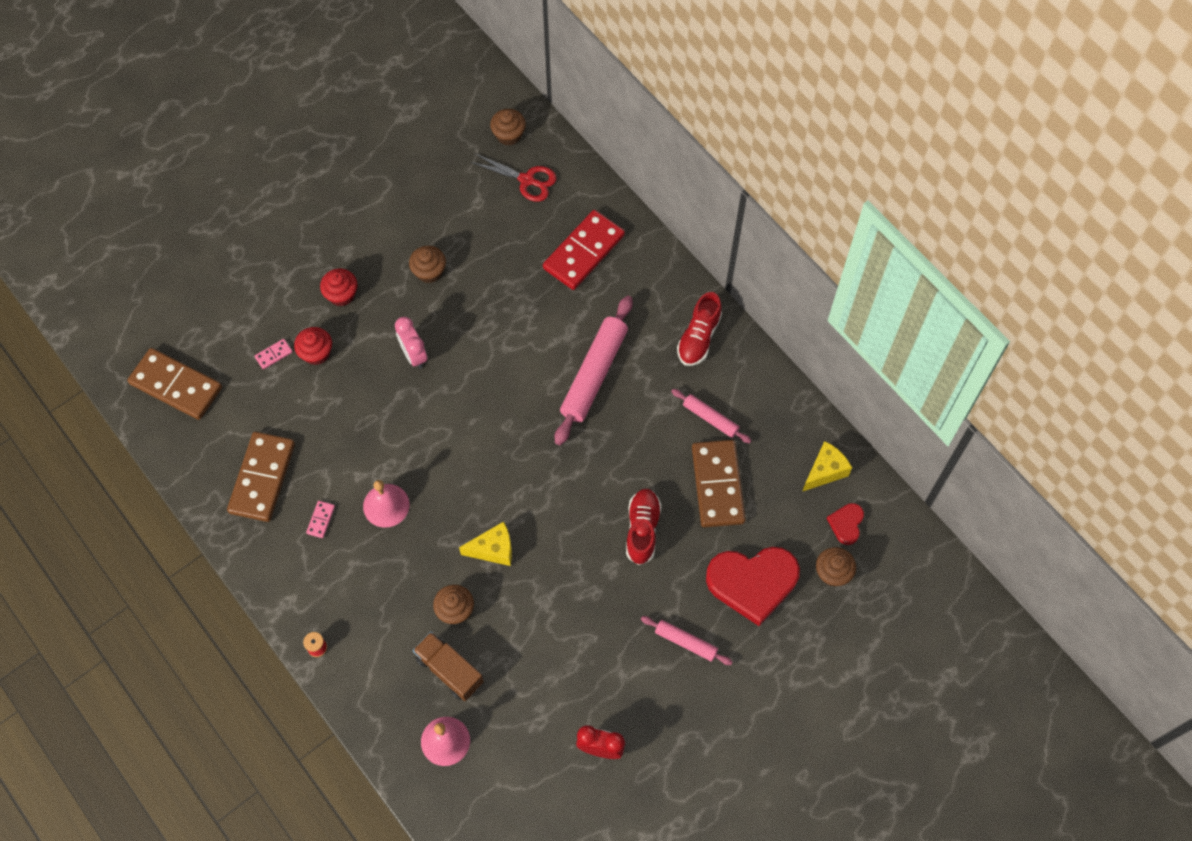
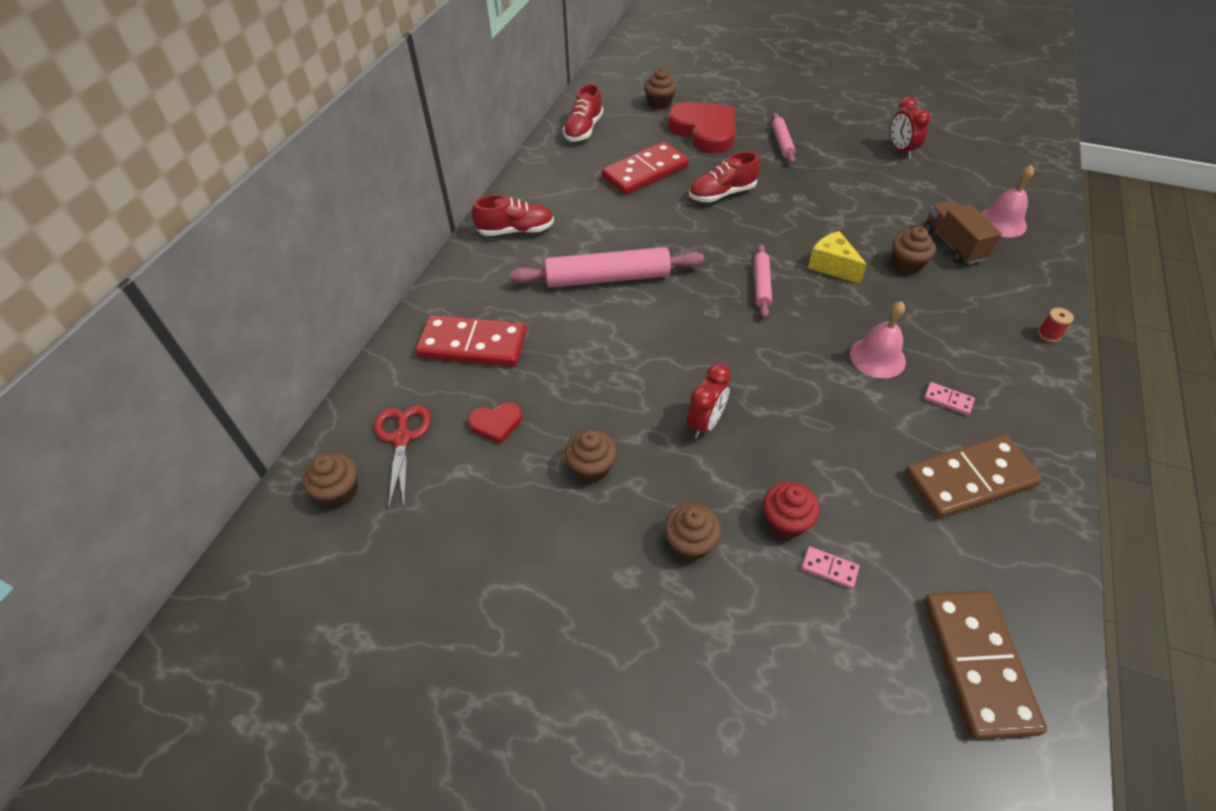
camera: 120 degrees left, 15 degrees down
(321, 520) = (948, 400): pink domino -> pink domino turned 45 degrees clockwise
(341, 294) = (690, 543): red cupcake -> brown cupcake
(414, 355) = (705, 423): pink clock -> red clock
(449, 670) = (953, 244): brown truck -> brown truck turned 150 degrees clockwise
(710, 418) = (590, 196): pink rolling pin -> pink rolling pin (761, 285)
(718, 485) = (645, 172): brown domino -> red domino
(825, 471) = (583, 130): yellow cheese -> red shoe
(846, 524) = (616, 109): red heart -> red heart (496, 424)

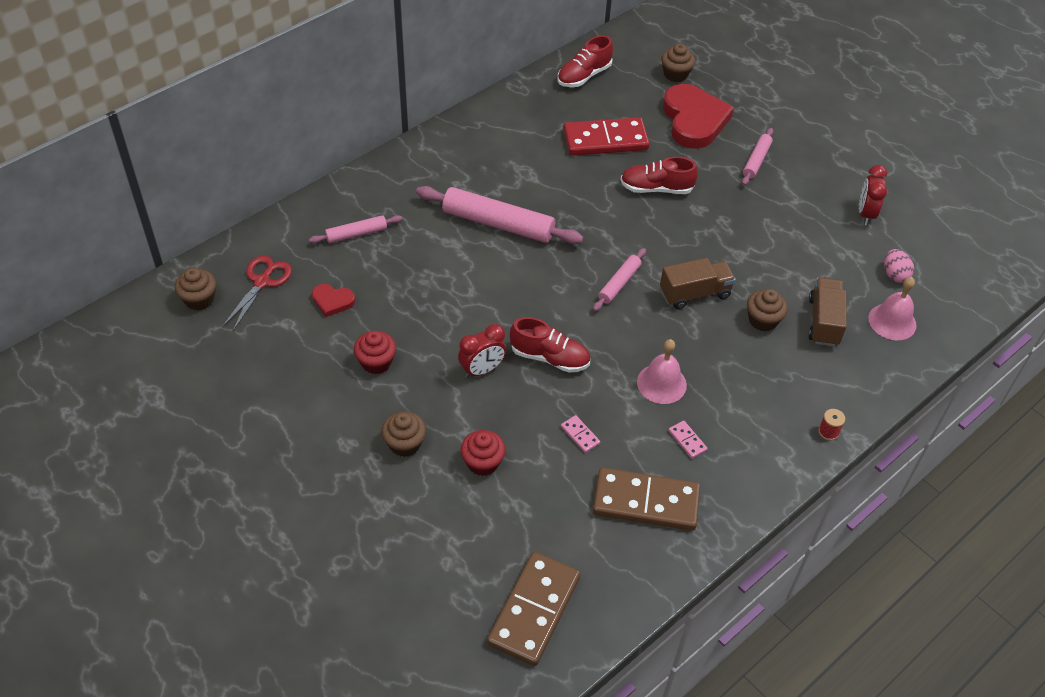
camera: 25 degrees right, 0 degrees up
(473, 345) = (356, 234): red domino -> pink rolling pin
(515, 230) = (455, 151): red shoe -> red shoe (550, 357)
(591, 467) = (376, 362): brown cupcake -> red cupcake
(829, 568) = (486, 506): pink domino -> pink domino (580, 435)
(832, 266) = (695, 293): yellow cheese -> brown truck
(967, 186) = (894, 275): none -> pink egg

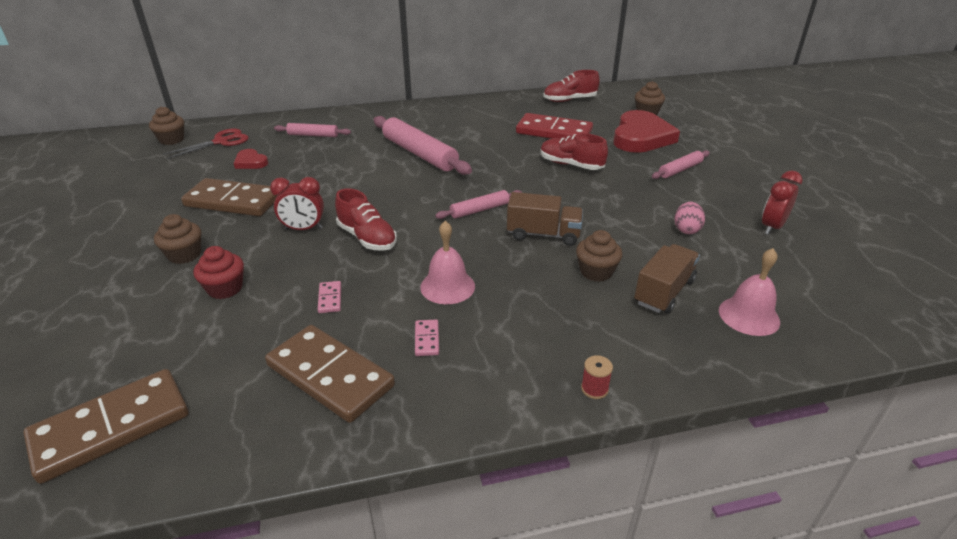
camera: 30 degrees right, 15 degrees down
(376, 362) = (233, 201): red cupcake -> brown domino
(894, 275) = (777, 279): pink egg -> pink egg (686, 229)

